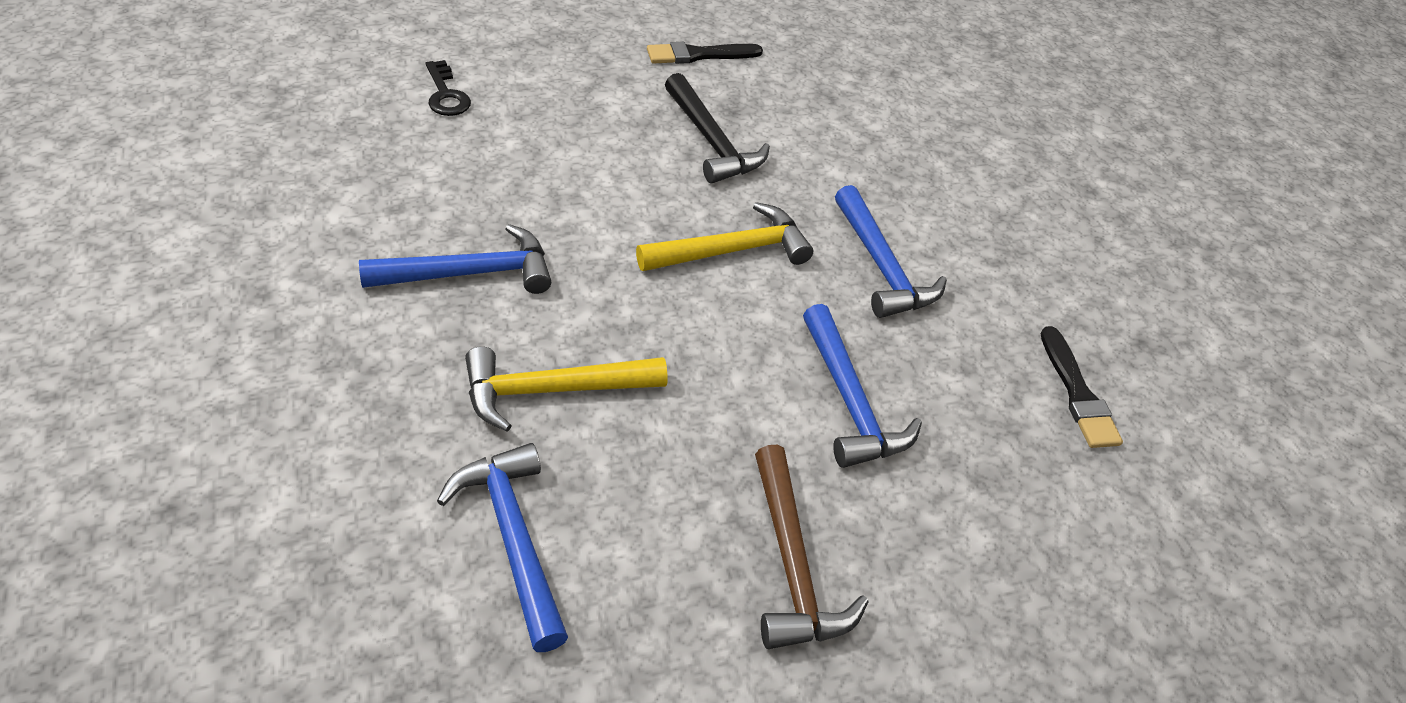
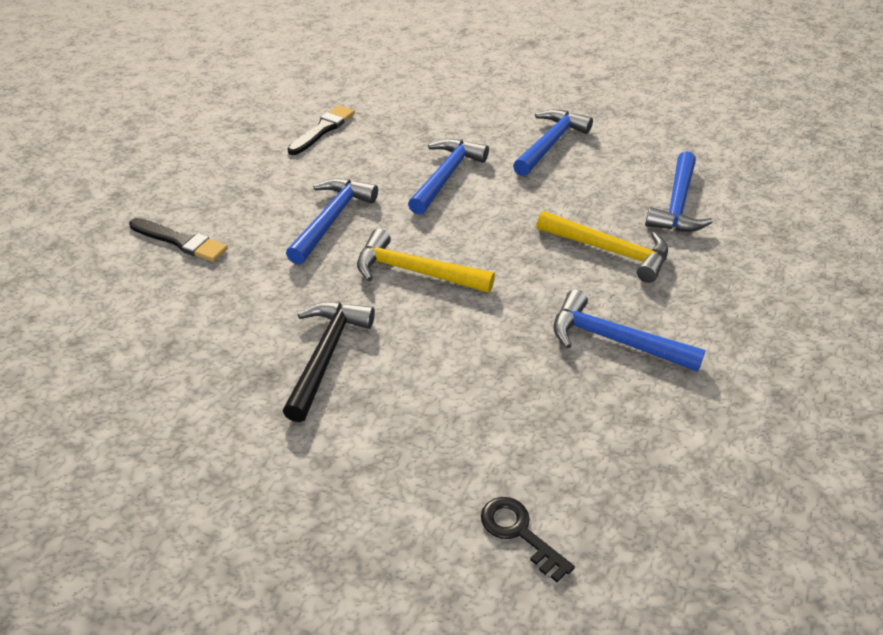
camera: 135 degrees left, 5 degrees down
(446, 94) = (519, 533): black key -> black key turned 60 degrees counterclockwise
(699, 55) = (216, 454): black brush -> black brush (181, 241)
(792, 564) = (550, 144): brown hammer -> blue hammer

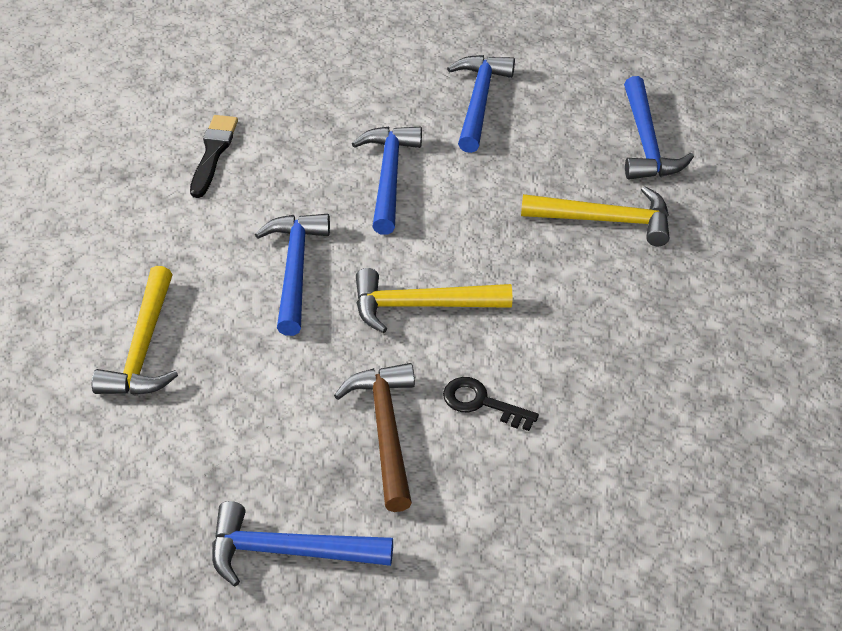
camera: 20 degrees left, 5 degrees up
(181, 241) = (143, 348): black brush -> yellow hammer
(325, 356) = (386, 431): black hammer -> brown hammer
(519, 533) = (667, 547): black key -> black key (482, 403)
(615, 340) = (658, 322): blue hammer -> blue hammer (289, 551)

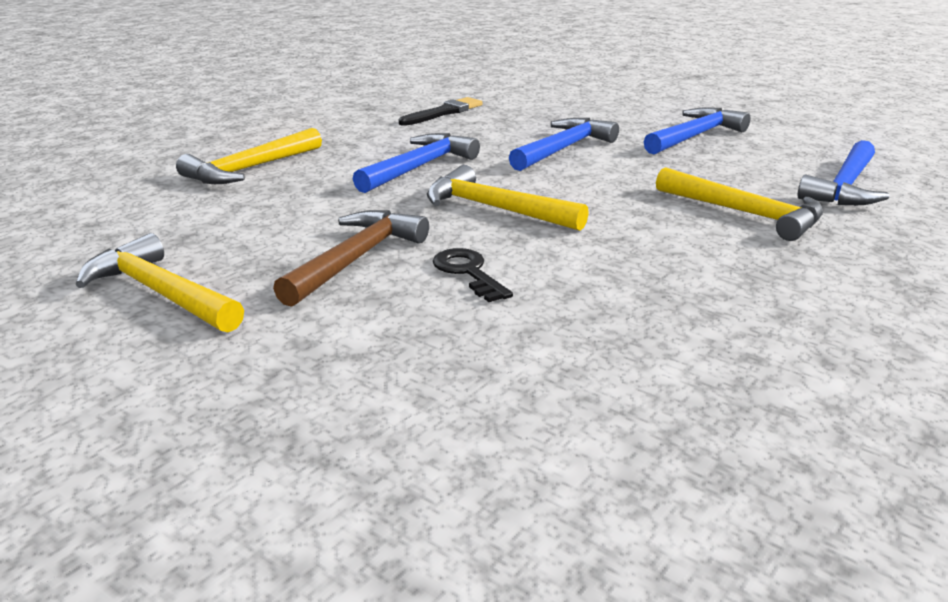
camera: 35 degrees right, 20 degrees down
(289, 551) = (160, 293): blue hammer -> yellow hammer

